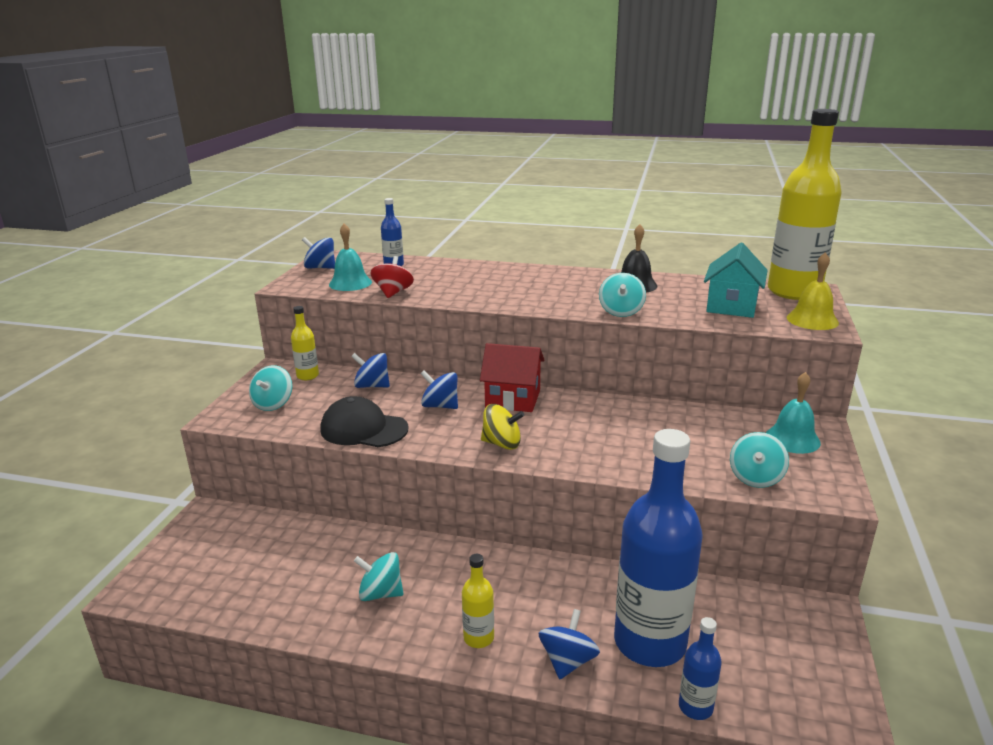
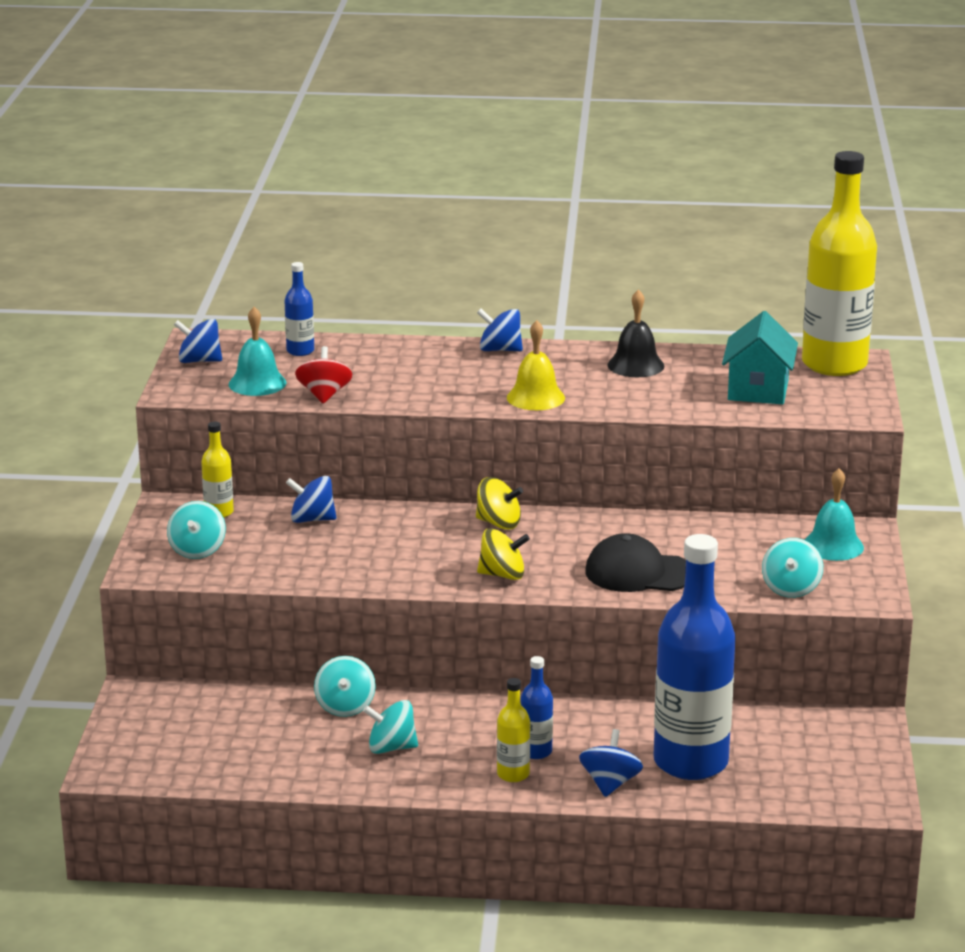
camera: 10 degrees left, 0 degrees up
(363, 429) = (330, 571): black cap -> black cap (639, 573)
(440, 406) = (411, 538): blue spinning top -> blue spinning top (500, 350)
(512, 399) = (498, 523): red house -> yellow spinning top
(621, 311) = (624, 405): turquoise spinning top -> turquoise spinning top (345, 706)
(695, 707) = (739, 805): blue bottle -> blue bottle (536, 751)
(812, 320) = (851, 403): yellow bell -> yellow bell (535, 397)

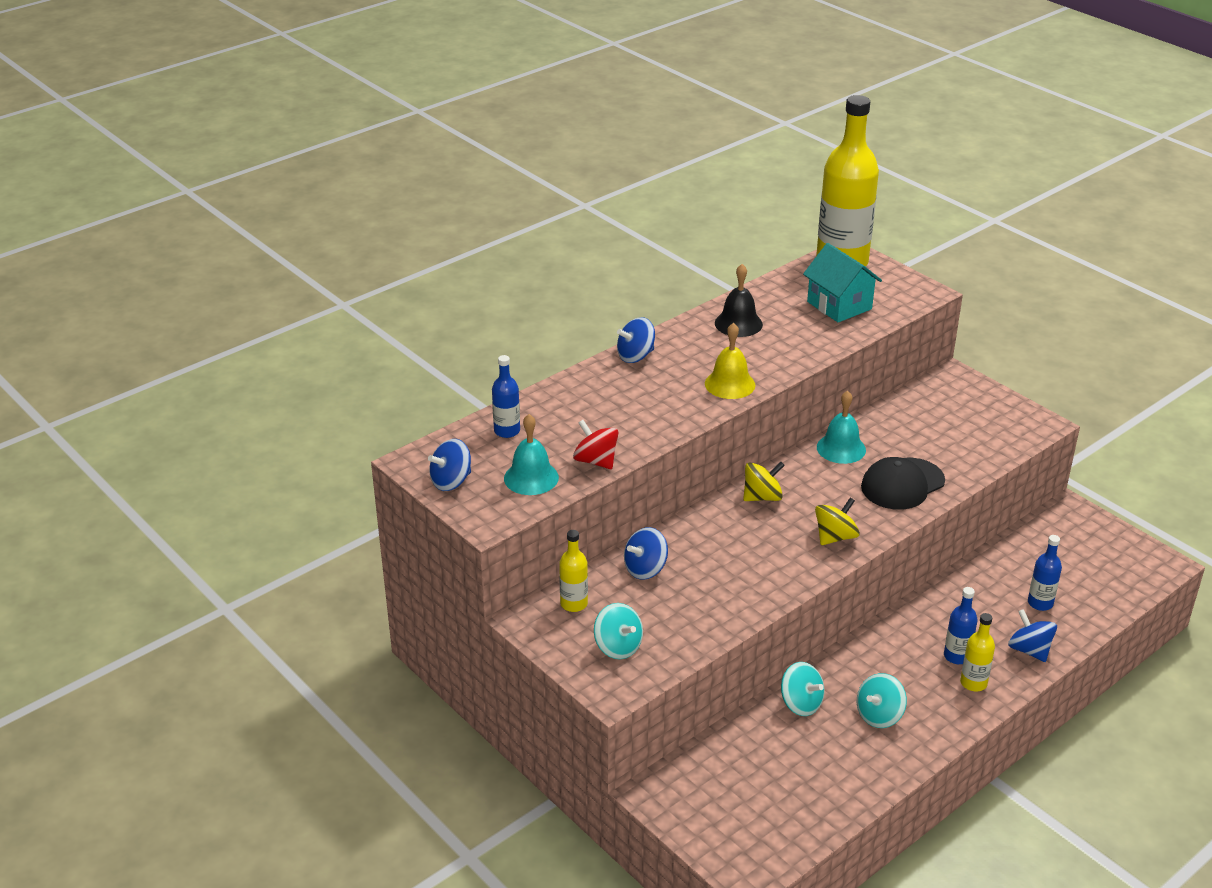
camera: 45 degrees left, 10 degrees up
(690, 762) = (1040, 603): blue bottle -> blue bottle, size x0.43
(791, 588) = (994, 443): turquoise spinning top -> none
(833, 546) = (960, 398): turquoise bell -> turquoise bell (841, 448)

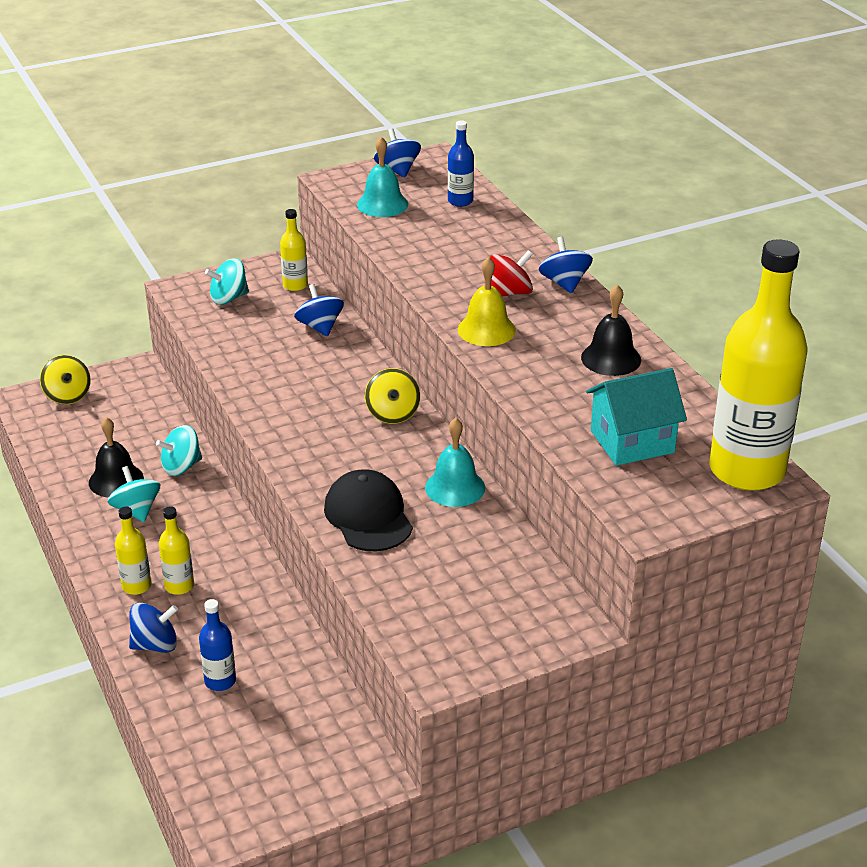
camera: 105 degrees right, 0 degrees up
(596, 461) = (390, 237): red spinning top -> red spinning top (510, 293)
(835, 537) = (304, 445): yellow spinning top -> yellow spinning top (68, 395)
(845, 745) = (116, 480): none -> black bell
(956, 656) = (179, 586): blue bottle -> yellow bottle

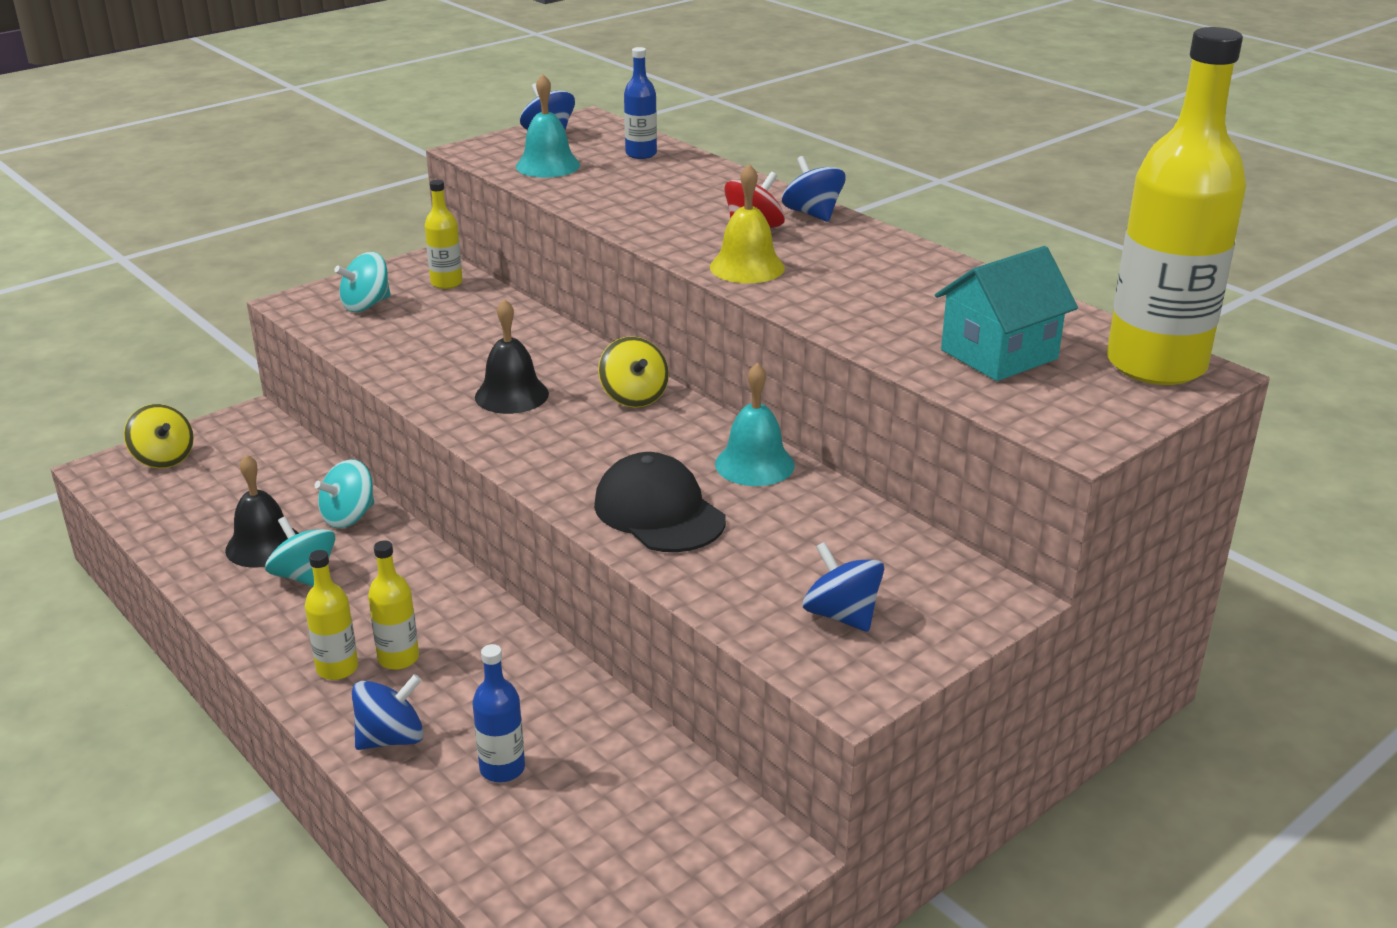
camera: 15 degrees left, 5 degrees down
(320, 327) = (497, 320): blue spinning top -> blue spinning top (841, 615)
(611, 358) = (916, 277): black bell -> black bell (511, 395)

